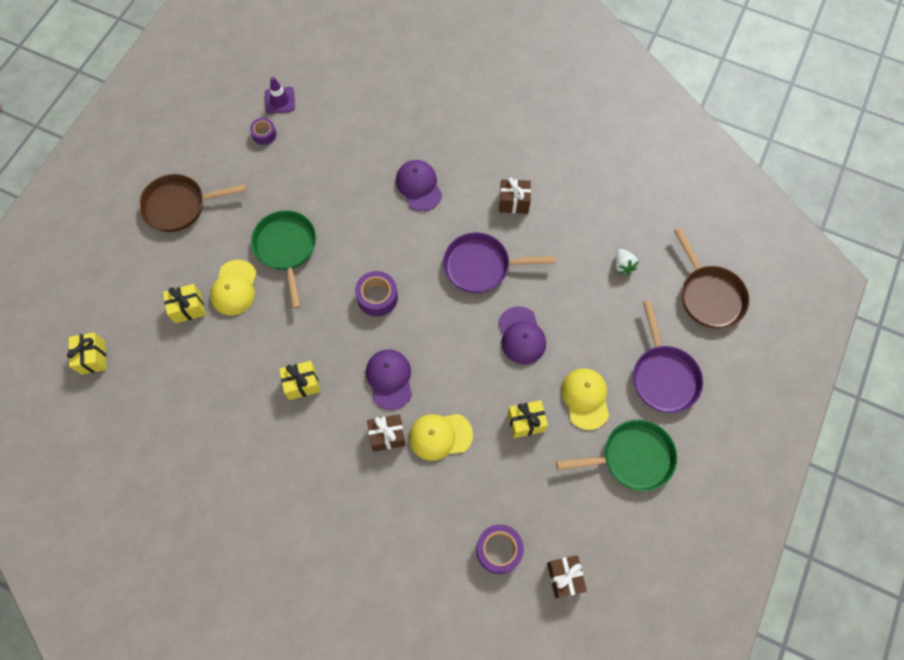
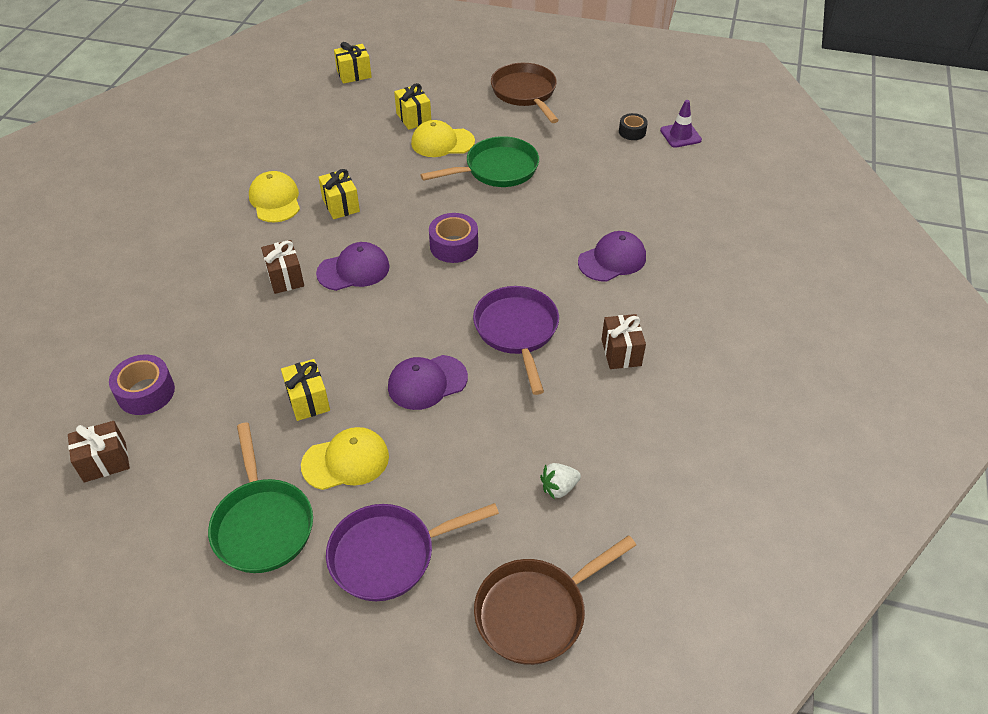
camera: 80 degrees right, 20 degrees down
(264, 134) = (632, 132): purple tape -> black tape
(440, 436) = (287, 322): yellow cap -> yellow cap (275, 200)

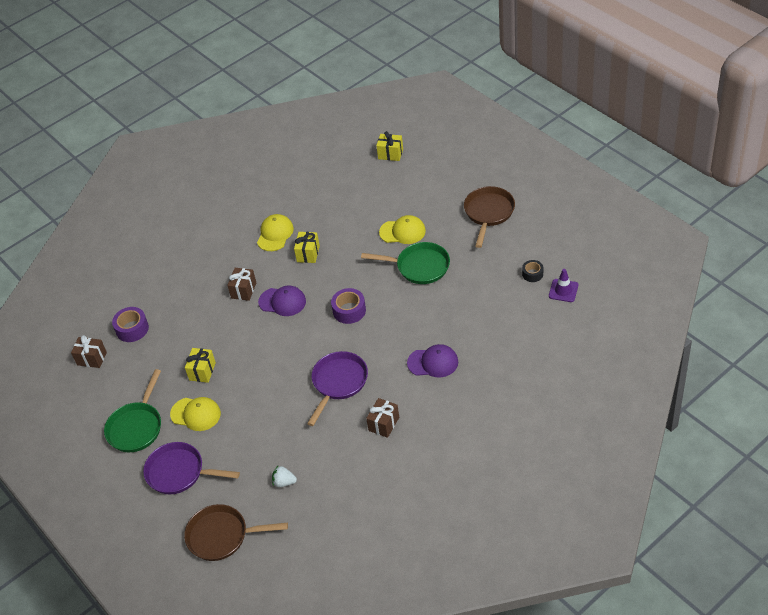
camera: 40 degrees right, 0 degrees up
(413, 118) = (400, 205): yellow gift -> none
(427, 382) = (267, 390): purple cap -> none
(442, 142) = (402, 232): yellow cap -> yellow cap turned 150 degrees clockwise

